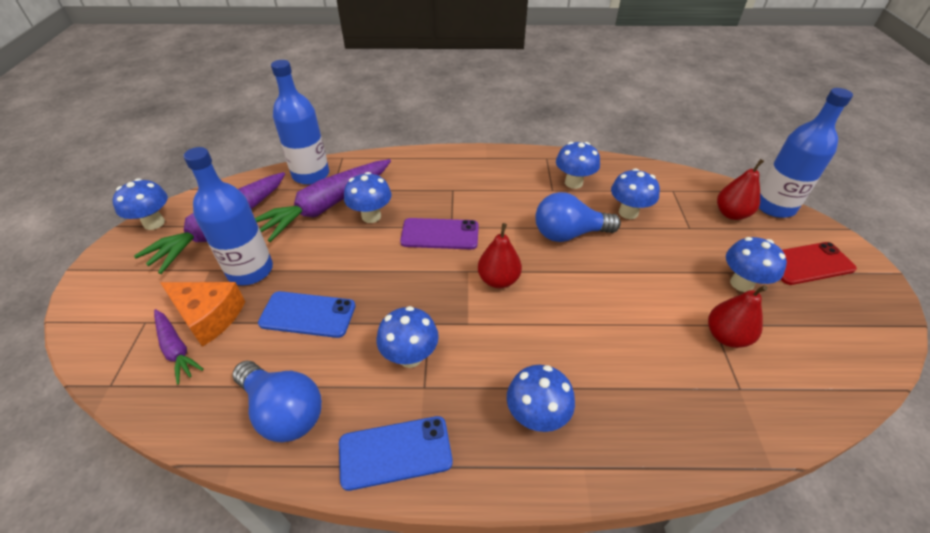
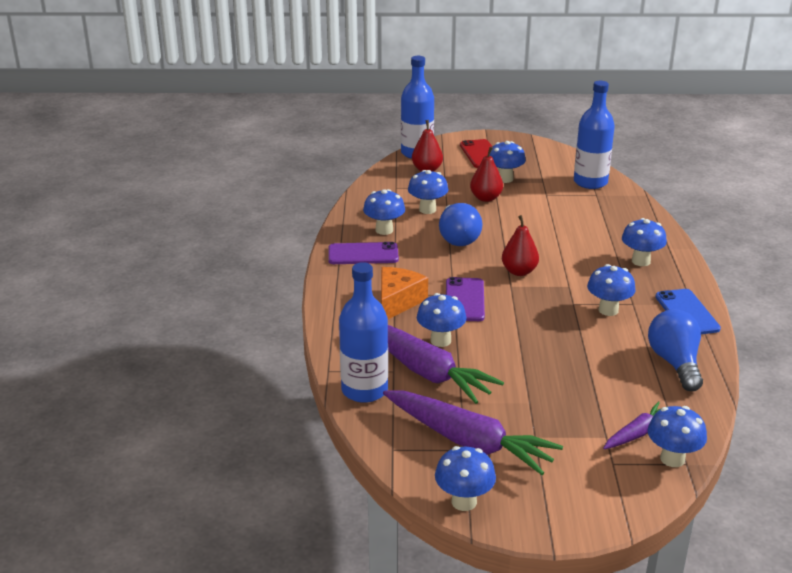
camera: 90 degrees left, 15 degrees down
(123, 373) = (672, 459): none -> blue mushroom
(209, 316) = (596, 422): orange cheese -> orange cheese (398, 302)
(250, 270) = (531, 408): blue bottle -> blue bottle (590, 182)
(283, 411) = (675, 363): blue light bulb -> blue light bulb turned 45 degrees counterclockwise
(308, 314) = (579, 364): blue phone -> none
(523, 171) = (363, 254): none -> purple phone
(726, 336) = (555, 192): red pear -> red pear (486, 198)

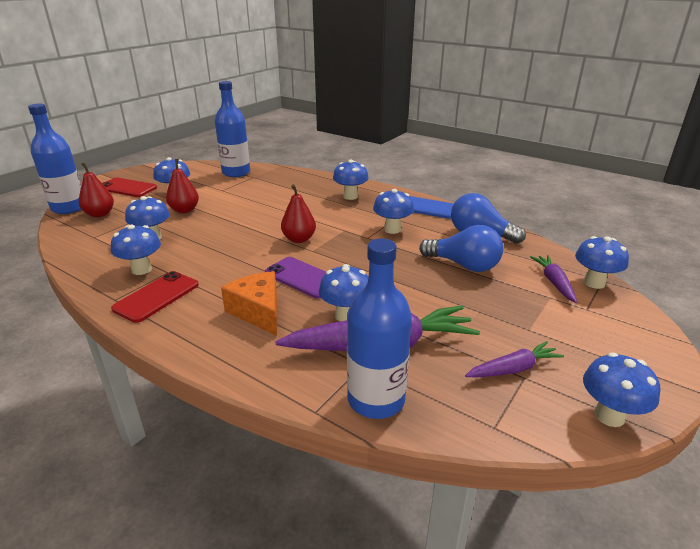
camera: 55 degrees left, 0 degrees up
(363, 254) = (156, 297): purple phone -> red phone
(458, 237) = (214, 243): blue light bulb -> blue light bulb (464, 265)
(468, 441) = (513, 369): purple carrot -> purple carrot, size x0.51

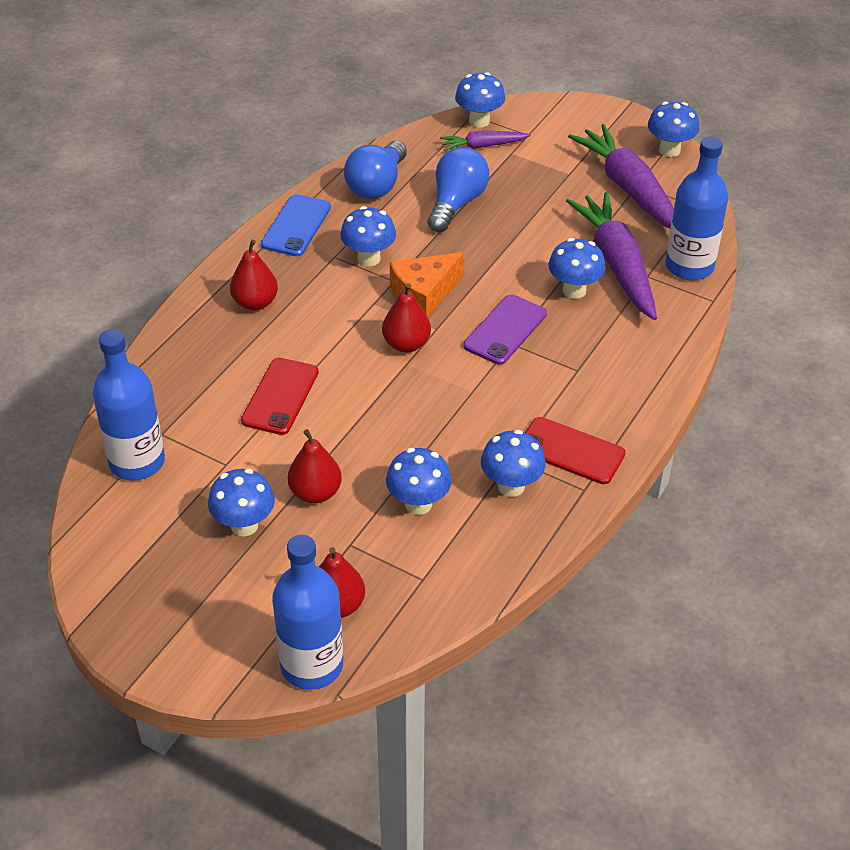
camera: 95 degrees left, 15 degrees up
(127, 188) = (213, 609): red phone -> red phone (280, 396)
(258, 312) = (582, 357): orange cheese -> orange cheese (424, 294)
(350, 196) = (255, 303): blue mushroom -> red pear
(513, 369) = (629, 189): purple carrot -> purple carrot, size x1.95

